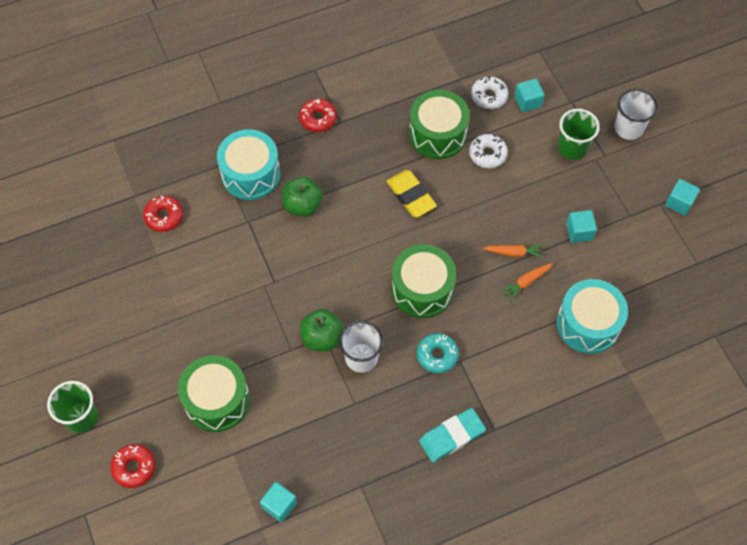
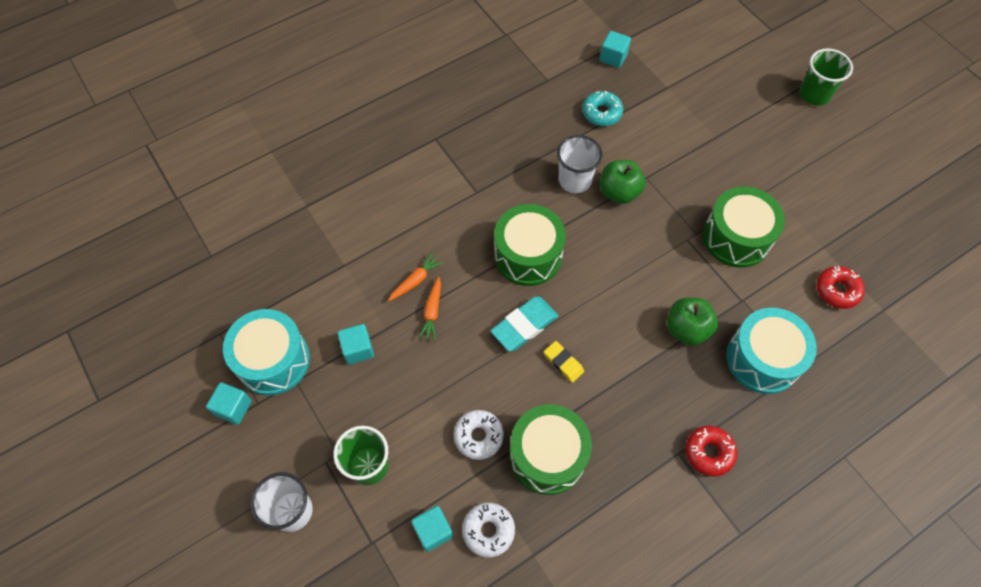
camera: 170 degrees right, 0 degrees up
(134, 467) = (748, 65): red donut -> none
(217, 400) = (699, 124): green drum -> green drum (736, 238)
(411, 196) = (563, 363): yellow eraser -> yellow eraser, size x0.61
(437, 355) = (500, 193): turquoise donut -> turquoise donut (601, 113)
(451, 436) = (474, 127): turquoise eraser -> turquoise eraser (524, 326)
(514, 253) = (432, 312): orange carrot -> orange carrot turned 75 degrees counterclockwise
(588, 324) = (347, 247): turquoise drum -> turquoise drum (273, 360)

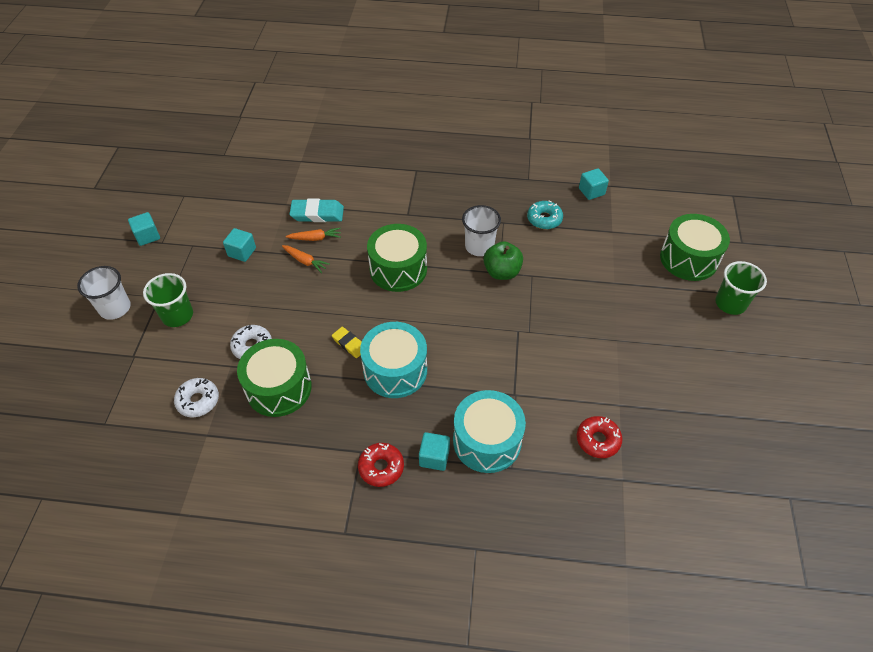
camera: 40 degrees right, 10 degrees down
(273, 360) = (193, 227): turquoise drum -> turquoise drum (395, 370)
(432, 312) = (305, 261): orange carrot -> orange carrot turned 105 degrees counterclockwise
(433, 531) = (169, 376): turquoise cube -> turquoise cube (434, 457)
(524, 326) = (350, 306): turquoise eraser -> turquoise eraser (317, 214)
(563, 363) = (349, 344): yellow eraser -> yellow eraser turned 45 degrees counterclockwise
(687, 329) = (453, 383): green apple -> none
(736, 238) = (556, 353): green drum -> green drum (688, 259)

